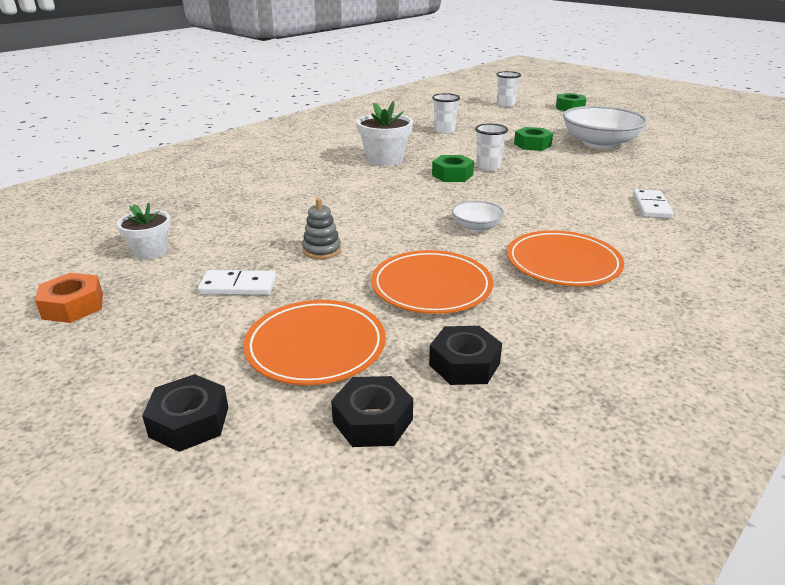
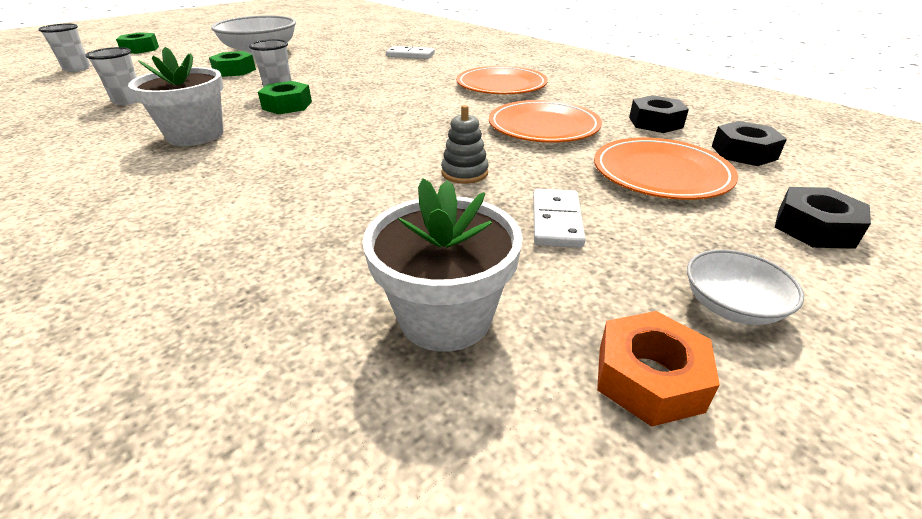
camera: 85 degrees left, 5 degrees up
(151, 251) = (445, 317): white flower pot -> white flower pot, size x1.53
(476, 227) = (427, 104): white bowl -> white bowl (731, 306)

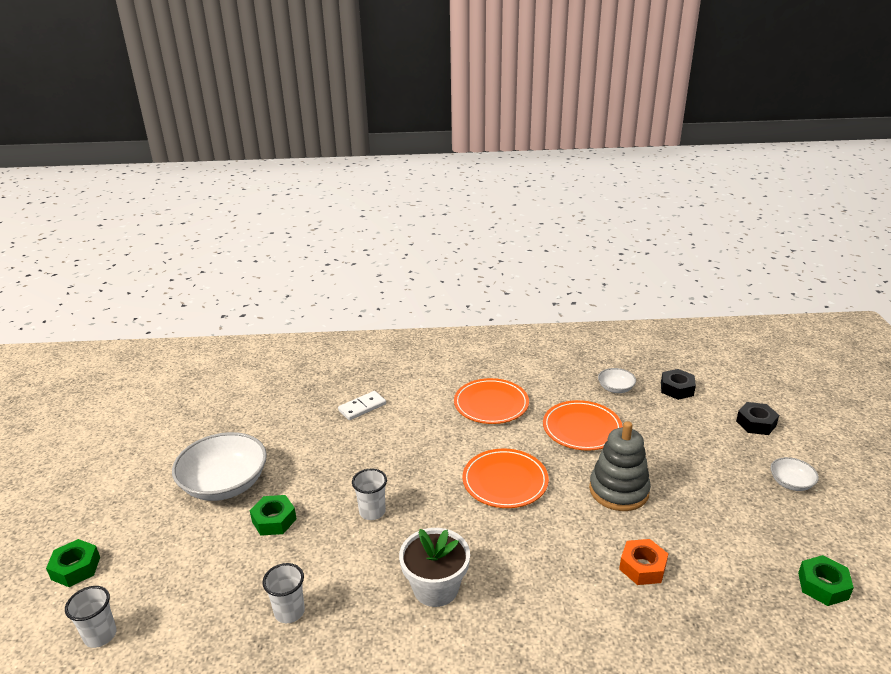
camera: 50 degrees left, 5 degrees down
(287, 105) = (418, 519): green nut -> green nut (823, 586)
(445, 317) = (750, 562): white flower pot -> none
(464, 173) = (618, 490): grey stacking toy -> grey stacking toy, size x1.91
(556, 221) = (697, 488): white domino -> none
(649, 378) = (816, 529): orange nut -> orange nut (642, 567)
(655, 122) = (615, 388): black nut -> white bowl
(661, 173) = (676, 428): orange plate -> orange plate (505, 481)

